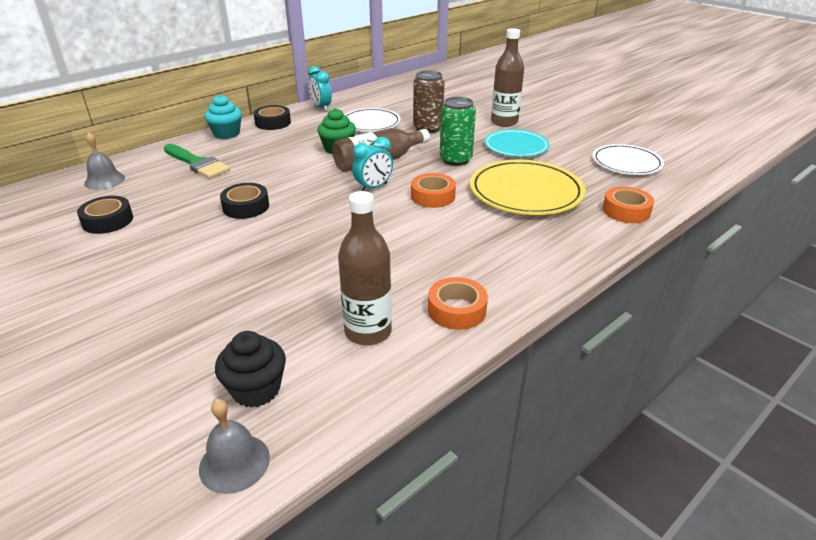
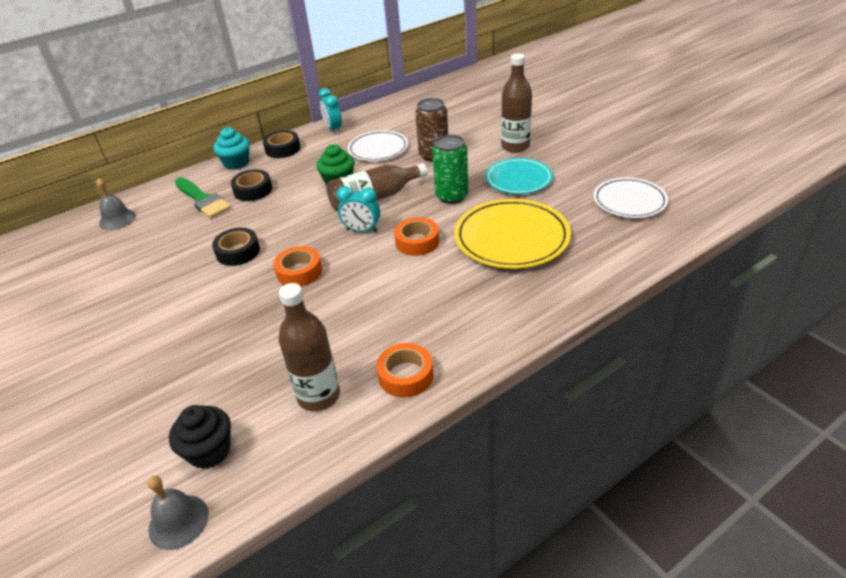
camera: 10 degrees right, 5 degrees up
(108, 221) = (113, 266): black tape -> black tape (253, 190)
(373, 187) = (362, 230): turquoise clock -> turquoise clock turned 45 degrees clockwise
(626, 211) = (608, 263): orange tape -> orange tape (299, 272)

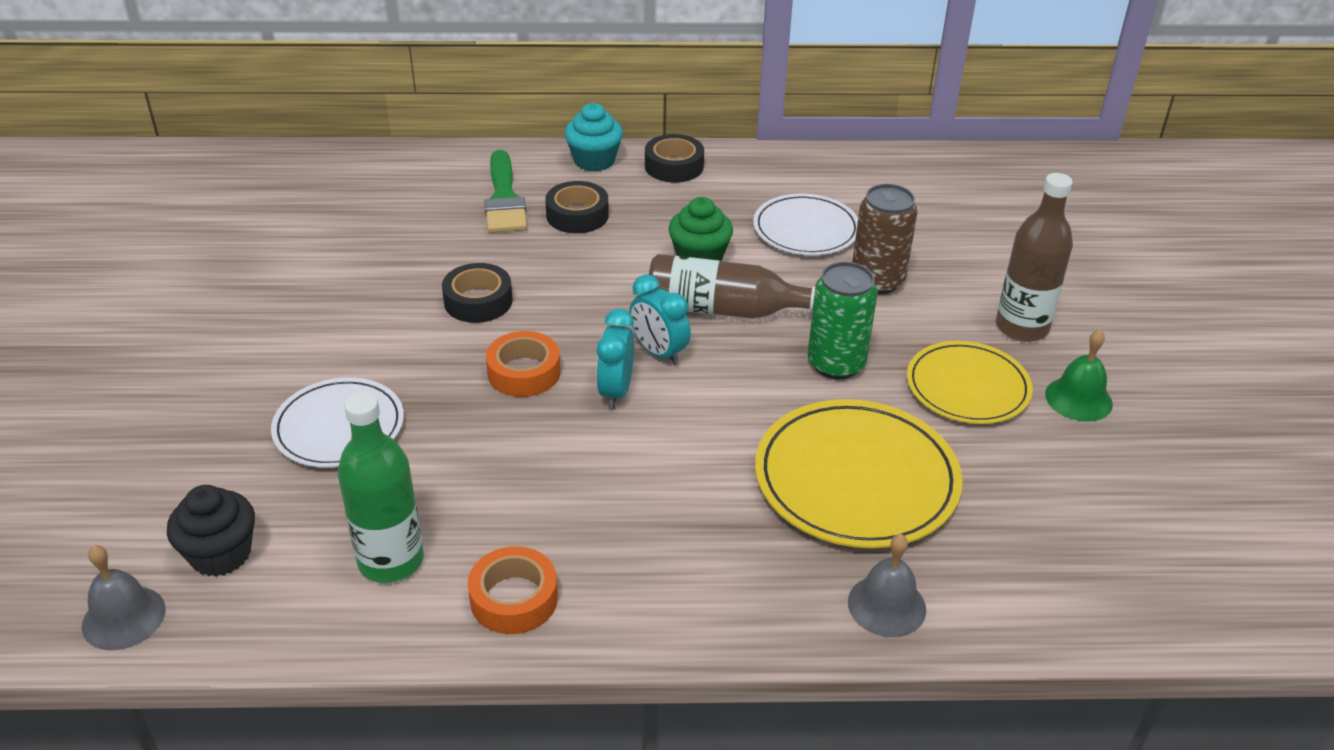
camera: 30 degrees right, 0 degrees up
(117, 219) = (384, 178): grey bell -> grey bell (886, 605)
(318, 396) = (391, 560): brown bottle -> green bottle
(333, 129) = (773, 165): turquoise clock -> turquoise clock (616, 391)
(417, 242) = (715, 411): orange tape -> none
(518, 179) = (967, 387): turquoise plate -> yellow plate
(567, 163) = (1078, 399): none -> green bell
(629, 201) = (1112, 520): white plate -> white plate (339, 427)

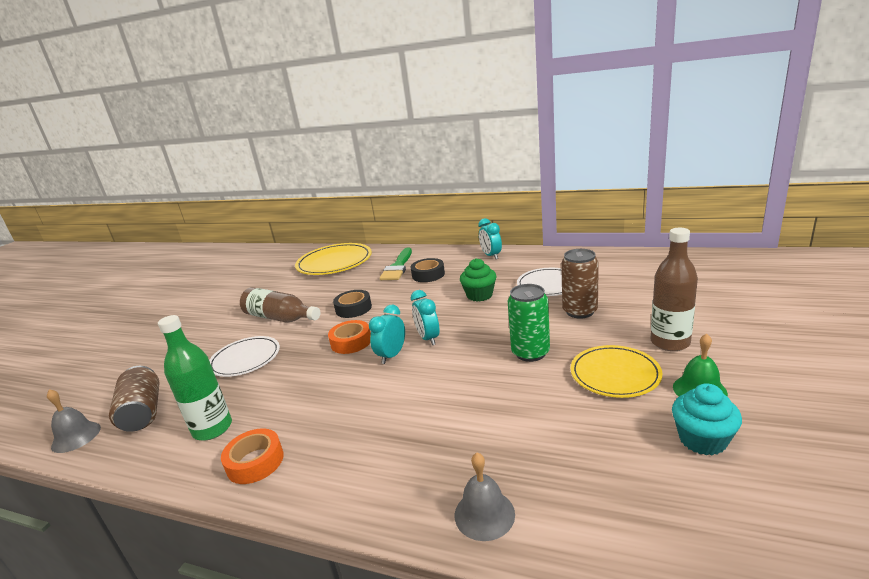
camera: 25 degrees right, 15 degrees down
(221, 554) = (143, 412): black cupcake -> brown can
(594, 160) = (452, 253): turquoise cupcake -> turquoise cupcake (702, 440)
(674, 166) = (491, 256): black tape -> turquoise clock
(724, 310) = (478, 320): brown bottle -> brown bottle (280, 318)
(856, 479) = (507, 422): yellow plate -> yellow plate (334, 262)

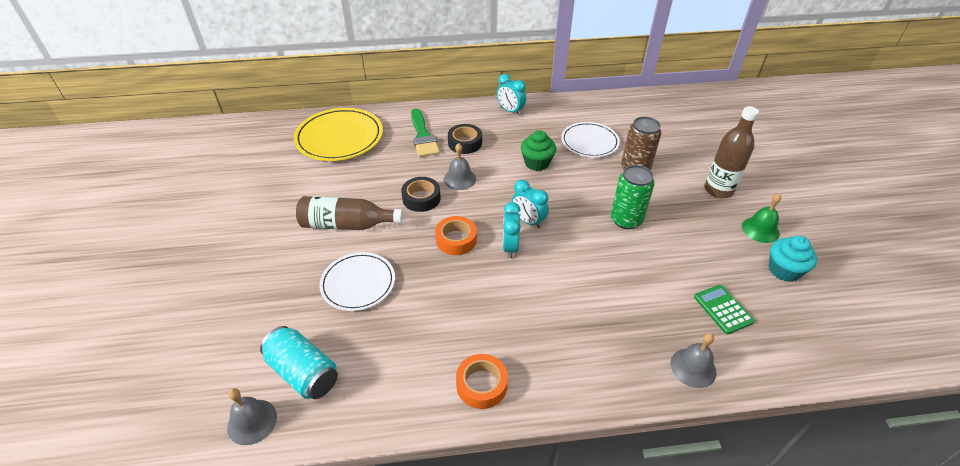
camera: 30 degrees left, 20 degrees up
(143, 412) = (303, 372): brown can -> turquoise can
(212, 429) = (405, 367): green bottle -> none
(398, 299) = (459, 179): none -> grey bell
(577, 462) = (723, 309): none -> green calculator
(615, 374) = (700, 228): yellow plate -> none

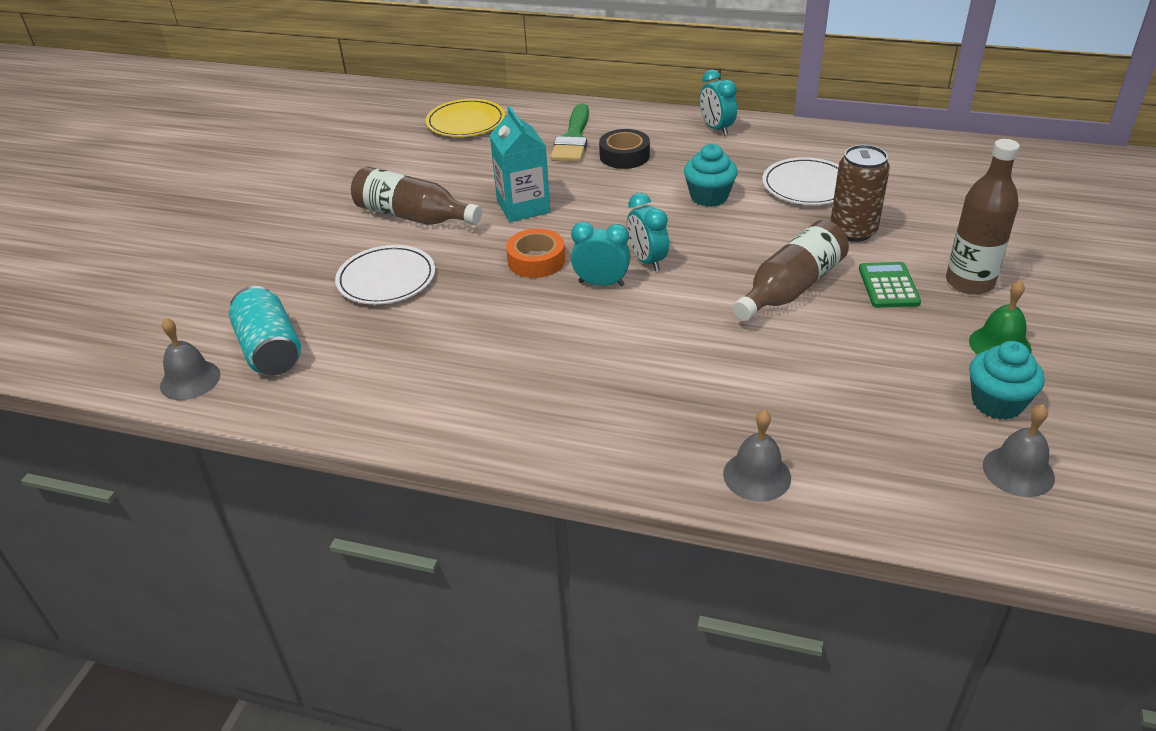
camera: 25 degrees right, 5 degrees down
(339, 138) = (466, 122): yellow plate -> yellow plate, size x0.66
(421, 198) = (523, 207): black tape -> turquoise carton
(459, 179) = (588, 195): grey bell -> grey bell (1018, 471)
(481, 385) = (461, 416): orange tape -> none
(510, 247) = (601, 284): turquoise clock -> turquoise clock turned 75 degrees clockwise
(537, 163) = (709, 197): green cupcake -> turquoise cupcake
(626, 220) = (790, 288): green can -> brown bottle
(723, 309) = (856, 424): green calculator -> green calculator (888, 286)

